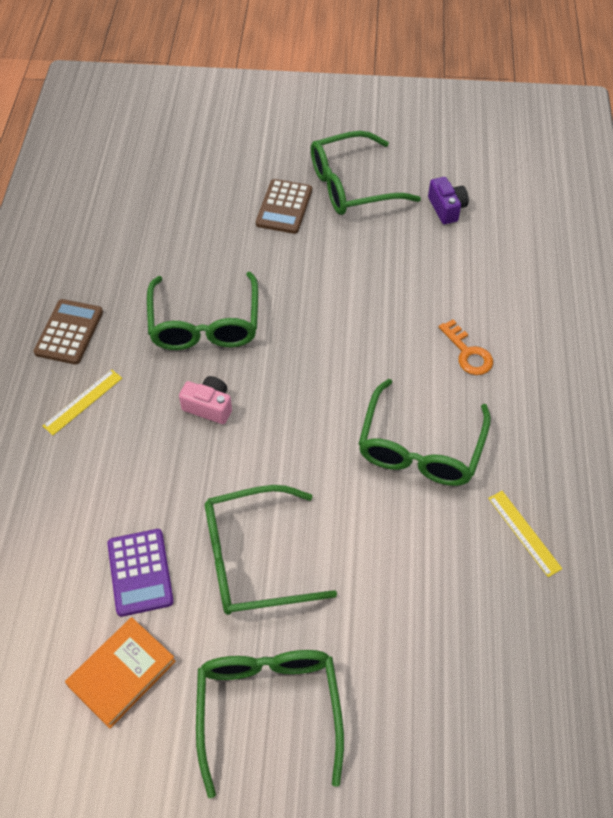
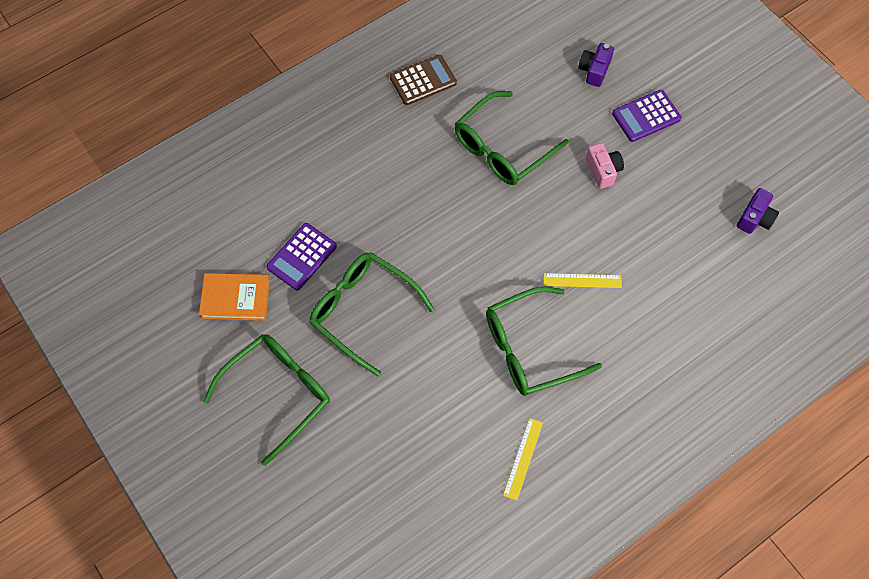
camera: 50 degrees right, 10 degrees up
(83, 402) = (382, 131): yellow ruler -> yellow ruler (582, 280)
(203, 208) = (594, 70): none -> purple camera
(209, 406) = (444, 201): pink camera -> pink camera (603, 170)
(284, 207) = (646, 116): brown calculator -> purple calculator
(351, 185) = (710, 141): green glasses -> none
(468, 353) = (636, 324): orange key -> none

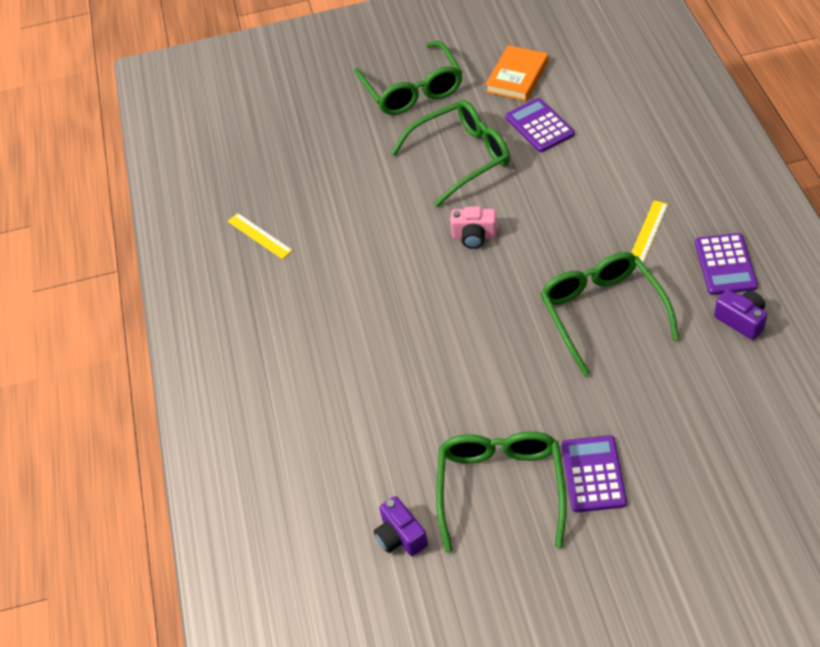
camera: 120 degrees right, 15 degrees down
(423, 80) = (725, 265): brown calculator -> purple calculator
(528, 349) = (358, 269): green glasses -> green glasses (500, 487)
(582, 280) = (407, 335): yellow ruler -> yellow ruler (648, 232)
(594, 70) = (685, 442): purple camera -> purple camera (741, 320)
(603, 170) = (533, 400): pink camera -> pink camera (474, 236)

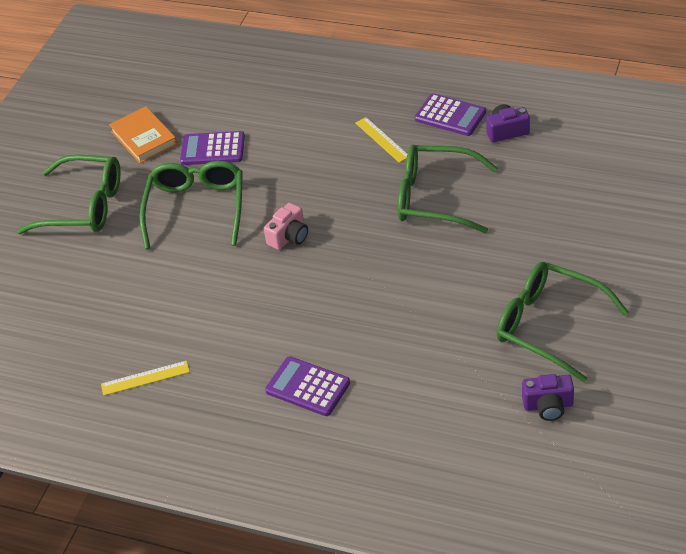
camera: 60 degrees left, 5 degrees down
(593, 474) = (576, 268): purple calculator -> purple calculator (308, 387)

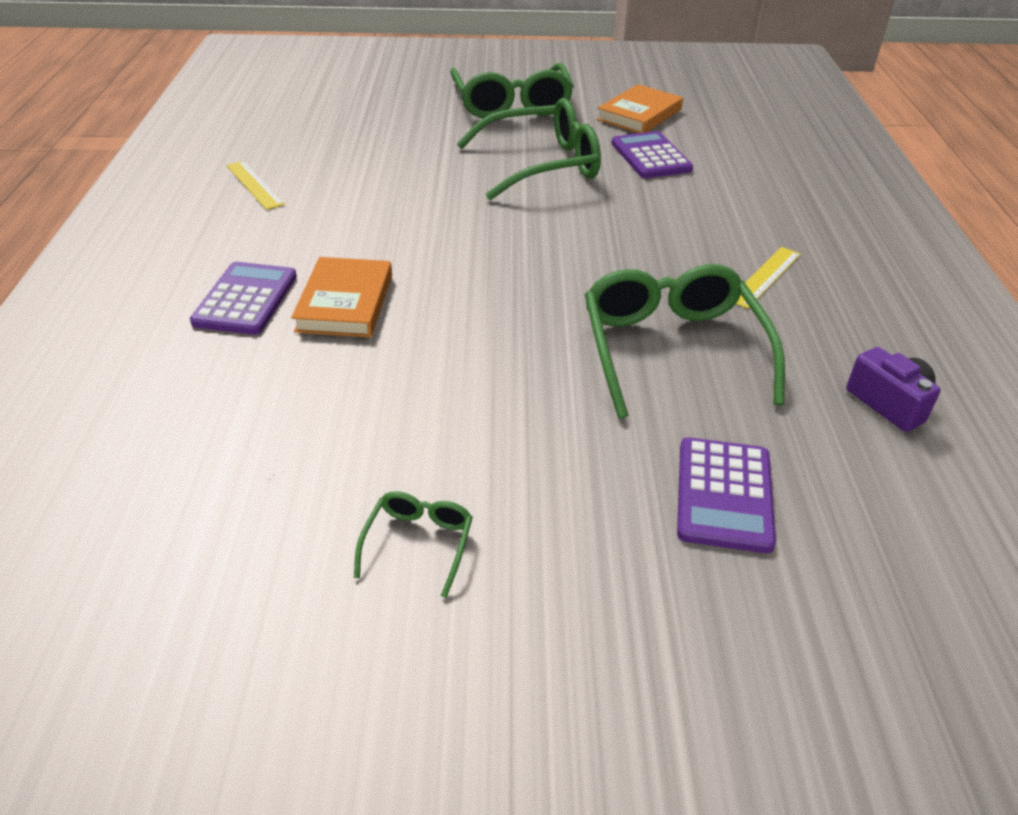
camera: 65 degrees right, 5 degrees down
(289, 237) = (523, 235): pink camera -> none
(332, 336) = (345, 303): none -> orange book
(450, 116) = (873, 333): purple calculator -> purple calculator (724, 494)
(548, 325) = (418, 542): green glasses -> green glasses, size x0.46
(548, 406) = (210, 577): purple camera -> none

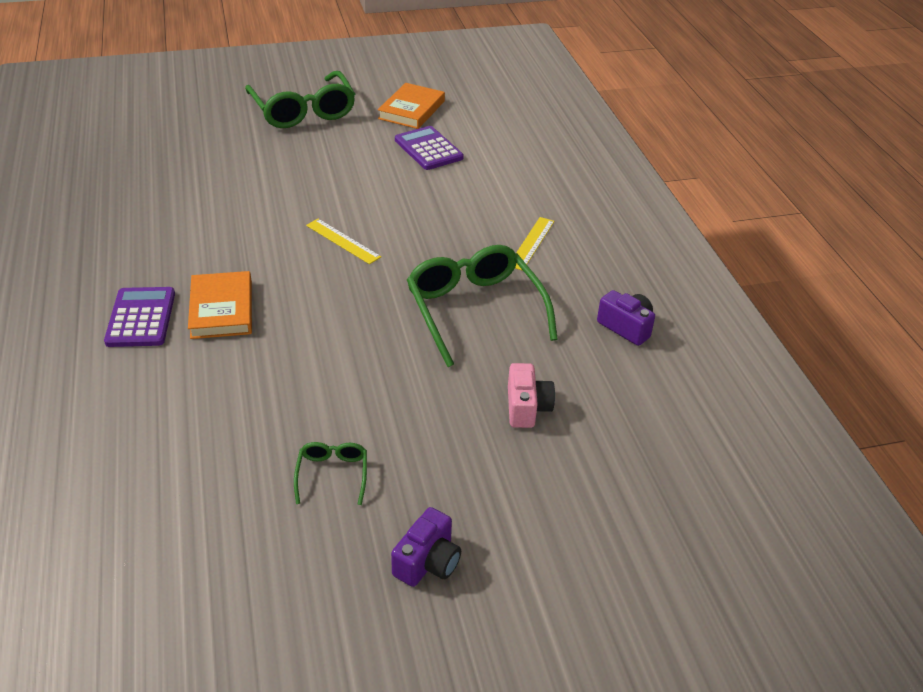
camera: 15 degrees left, 0 degrees up
(254, 184) = (108, 215): yellow ruler -> yellow ruler (343, 241)
(523, 713) = (427, 562): none -> purple camera
(543, 165) = (344, 167): green glasses -> none
(724, 494) = (527, 407): purple calculator -> pink camera

